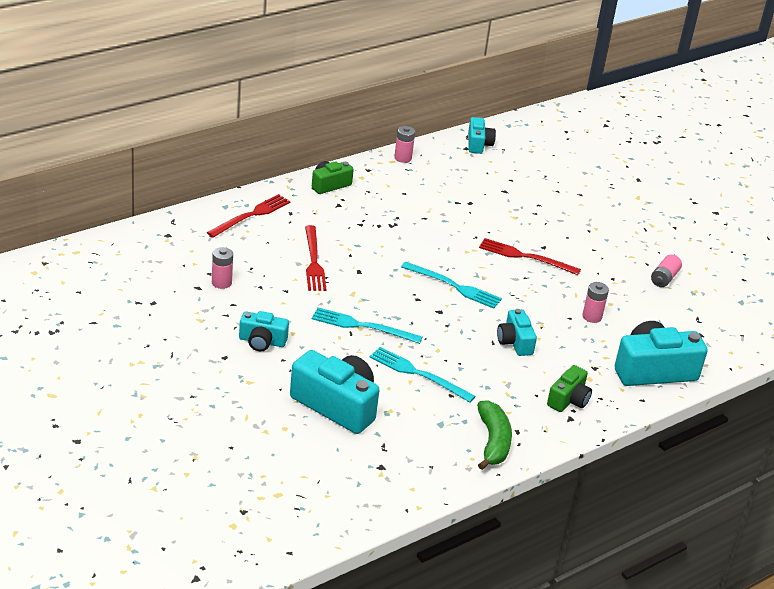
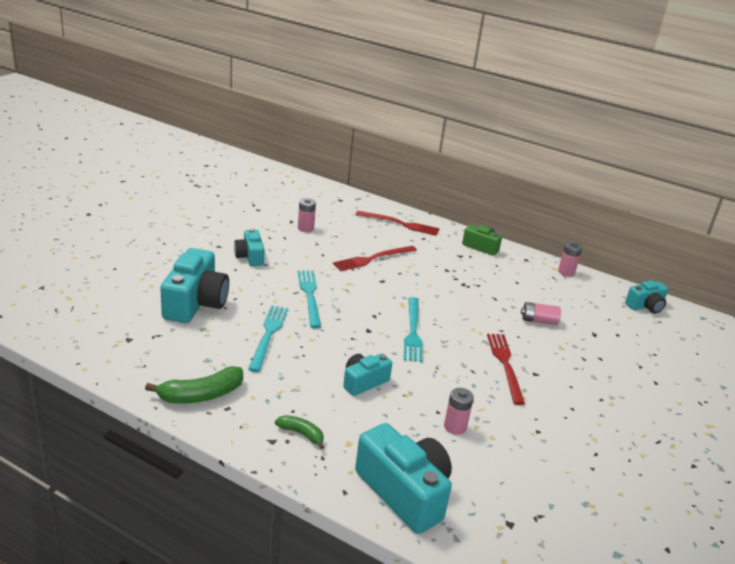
camera: 65 degrees right, 5 degrees down
(568, 399) = (301, 434): green camera -> green banana
(664, 278) = (584, 472): pink battery -> pink battery (538, 321)

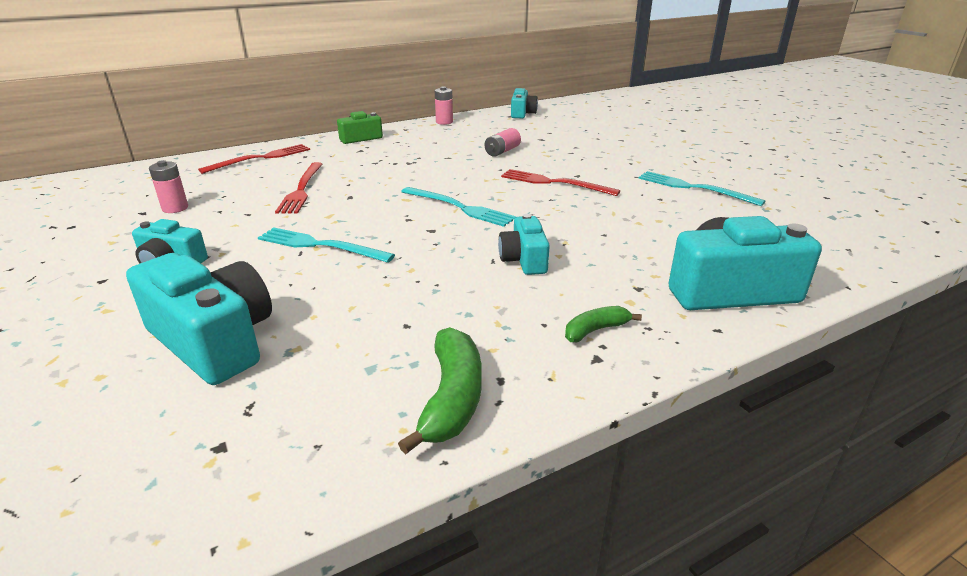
camera: 55 degrees left, 0 degrees up
(268, 335) = (368, 298): turquoise fork -> turquoise fork (694, 188)
(455, 427) = (634, 233): pink battery -> none

